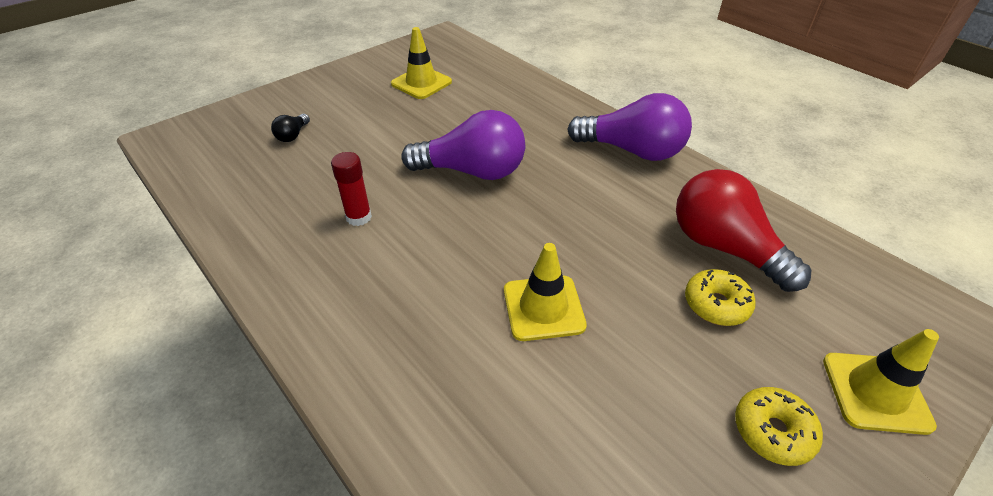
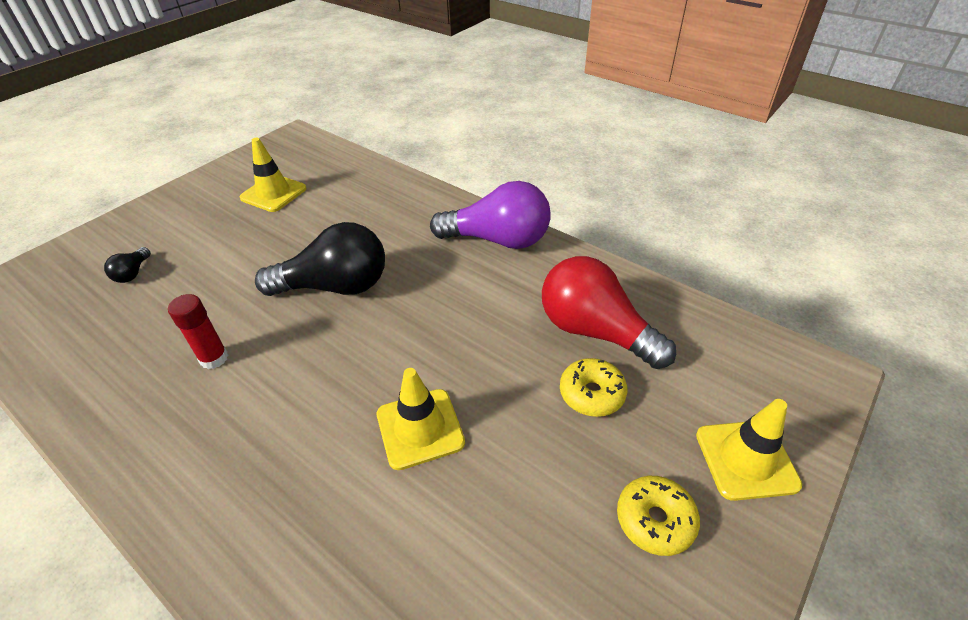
camera: 10 degrees left, 0 degrees up
(473, 171) = (335, 286): purple light bulb -> black light bulb

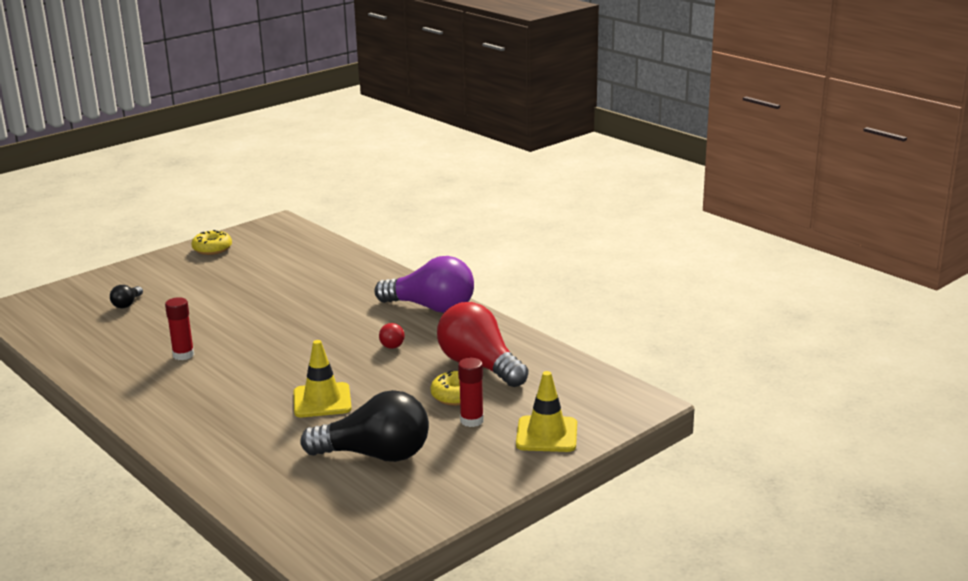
camera: 10 degrees right, 20 degrees down
(273, 193) = (250, 263): yellow traffic cone -> none
(335, 286) = (285, 324): black light bulb -> black light bulb (375, 455)
(475, 304) = (392, 343): none -> red light bulb
(634, 443) = (472, 420): none -> red glue stick
(655, 520) = (462, 452): yellow donut -> yellow donut (212, 249)

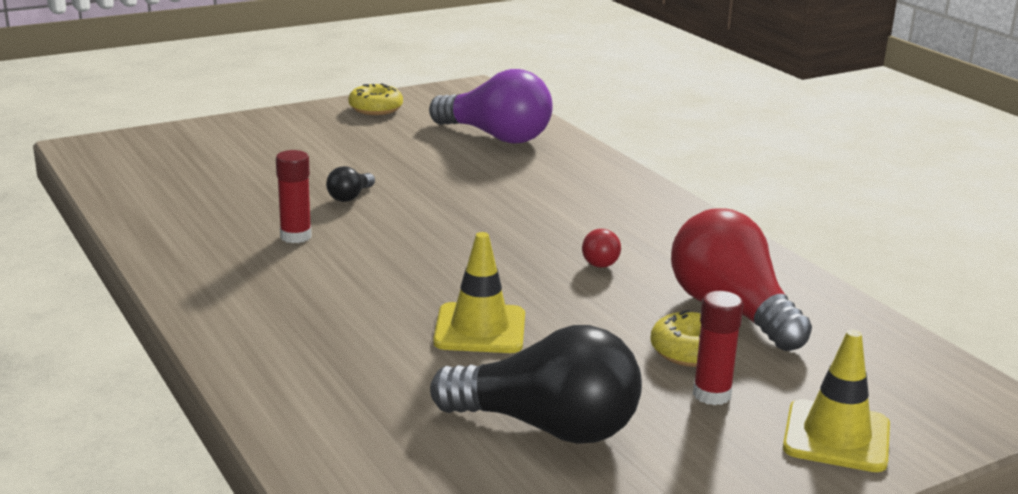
camera: 10 degrees right, 0 degrees up
(127, 304) = (242, 161): black light bulb -> black light bulb (350, 197)
(431, 308) = (666, 219): purple light bulb -> purple light bulb (496, 136)

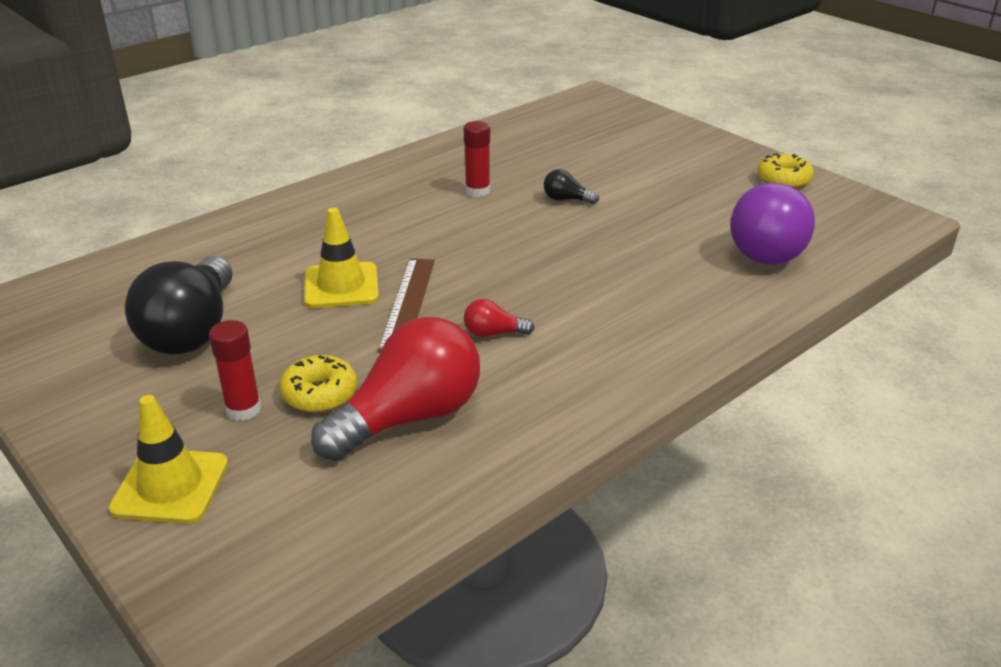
camera: 80 degrees right, 10 degrees up
(532, 295) = (407, 303): none -> brown ruler

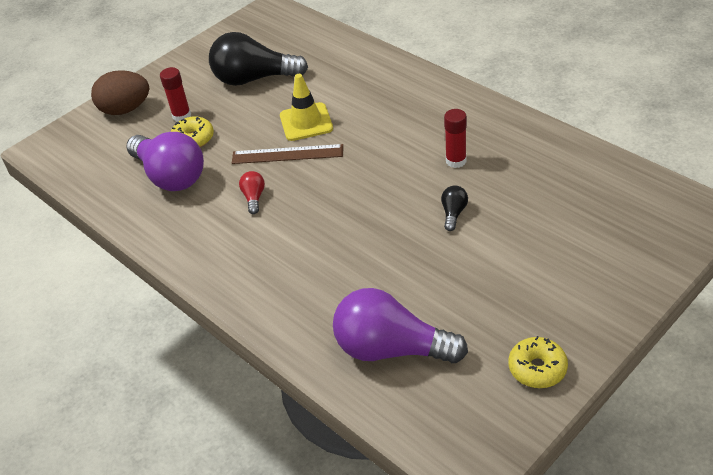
camera: 90 degrees right, 10 degrees up
(170, 486) = (125, 109): yellow traffic cone -> brown egg
(409, 417) = (170, 176): red light bulb -> purple light bulb

